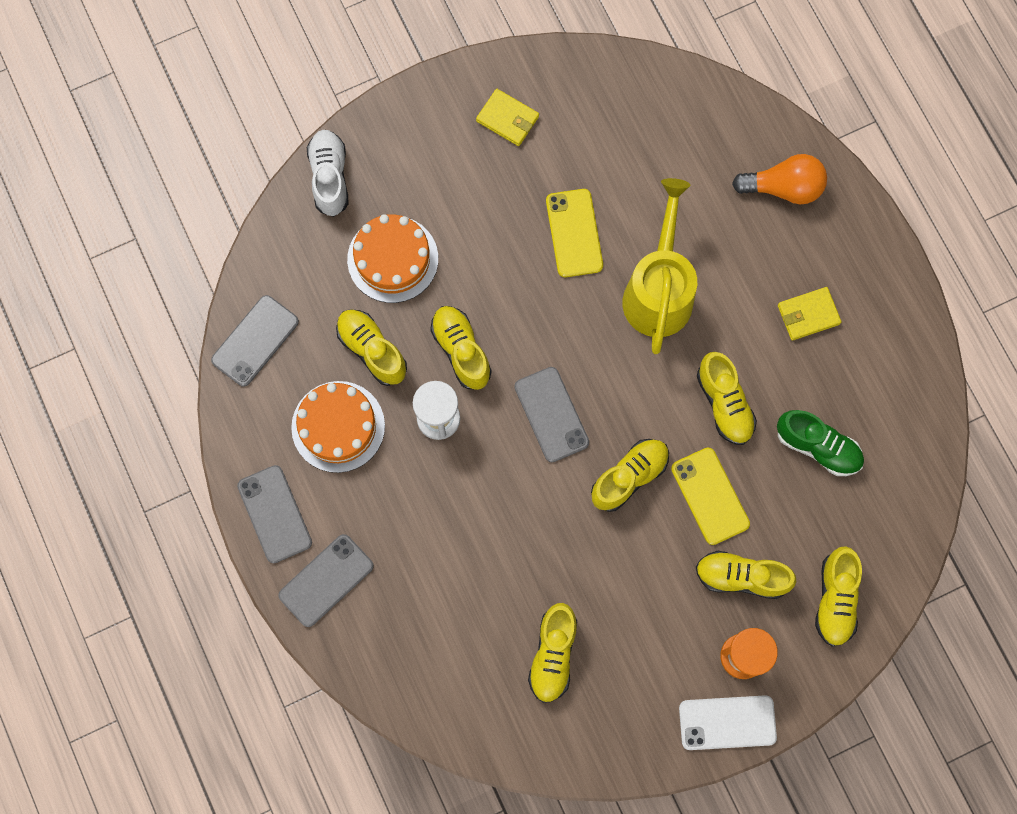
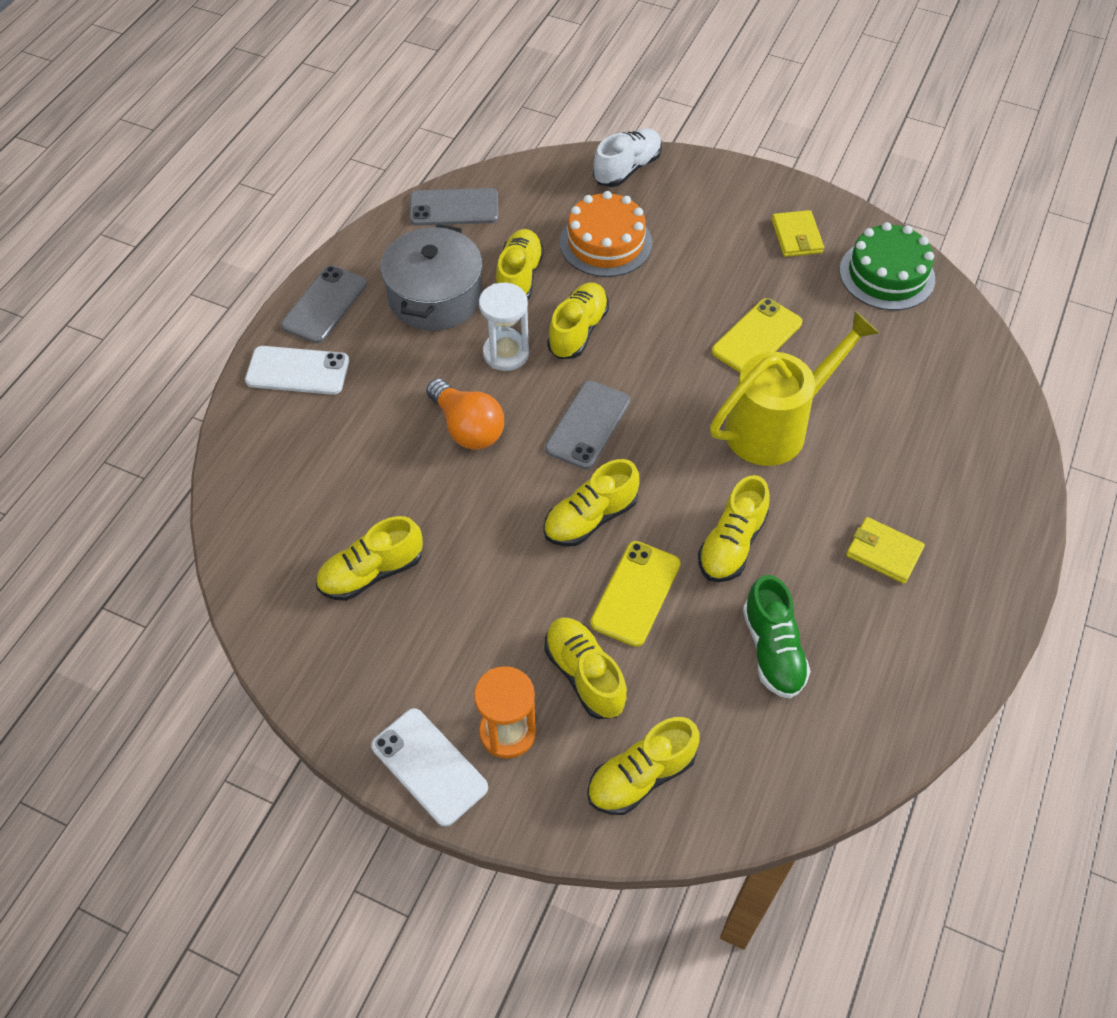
camera: 50 degrees right, 20 degrees down
(326, 580) = (298, 371): grey phone -> white phone
(338, 426) = (435, 297): orange cake -> grey pot
(597, 92) = (887, 274): none -> green cake
(629, 477) = (590, 518): yellow shoe -> yellow shoe turned 135 degrees clockwise
(783, 188) = (970, 453): orange light bulb -> orange light bulb (467, 427)

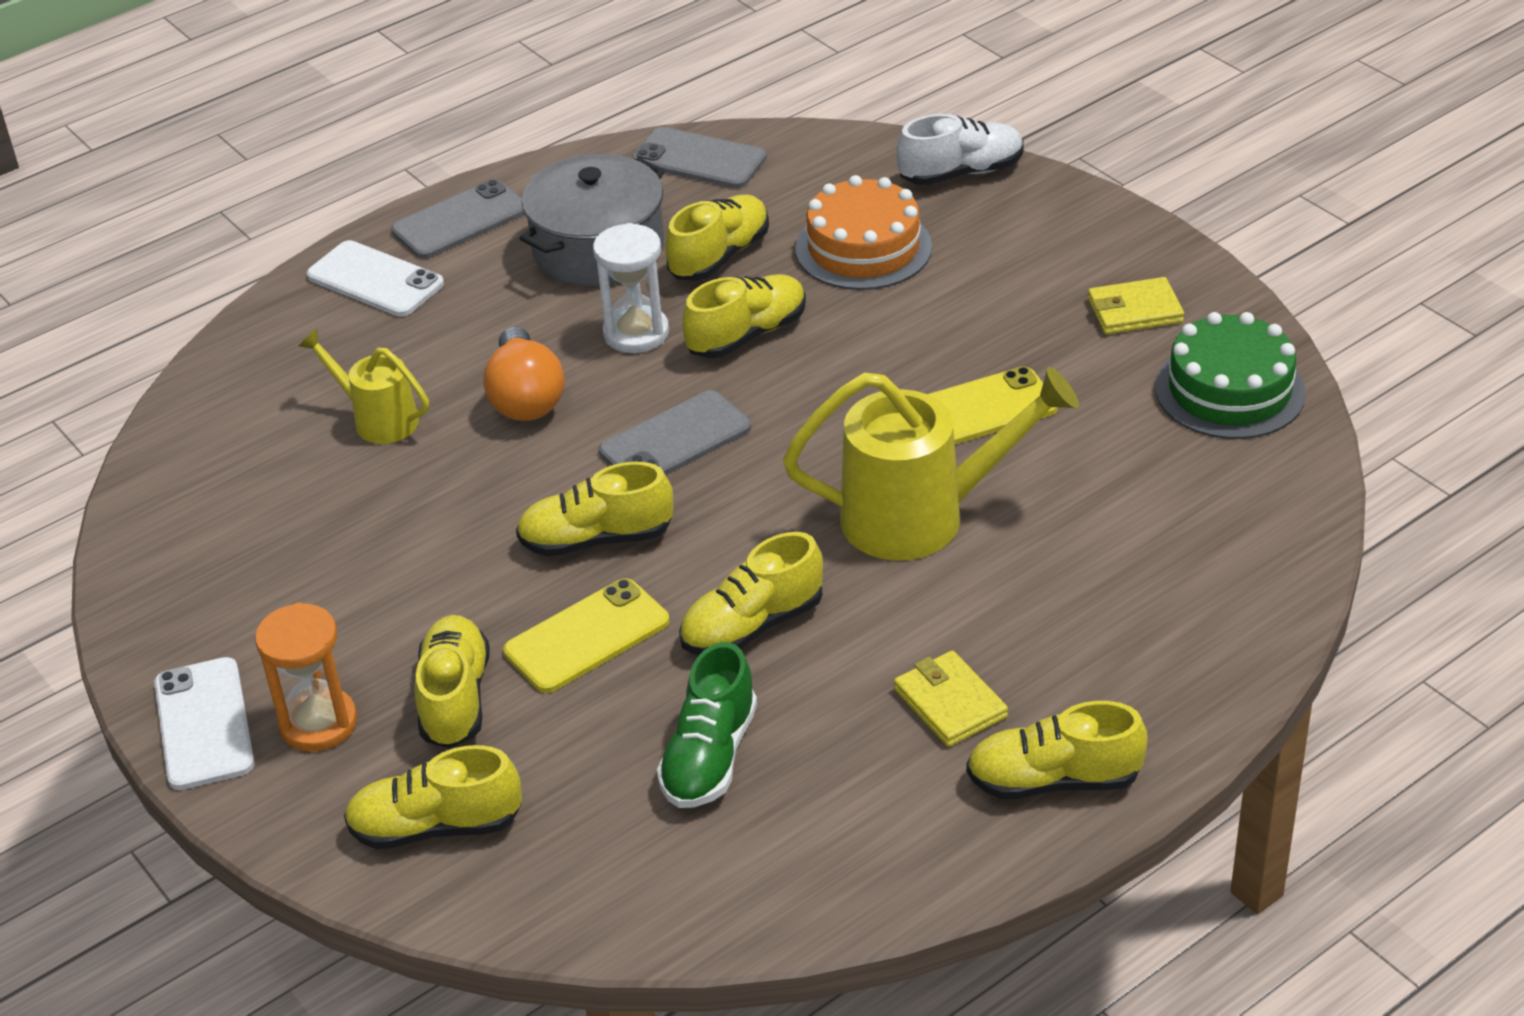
camera: 30 degrees right, 15 degrees down
(371, 572) = (295, 509): yellow shoe -> yellow shoe (1053, 780)
(378, 480) = (378, 419): none -> yellow watering can
(796, 236) = (1135, 311): yellow wallet -> yellow wallet turned 60 degrees clockwise

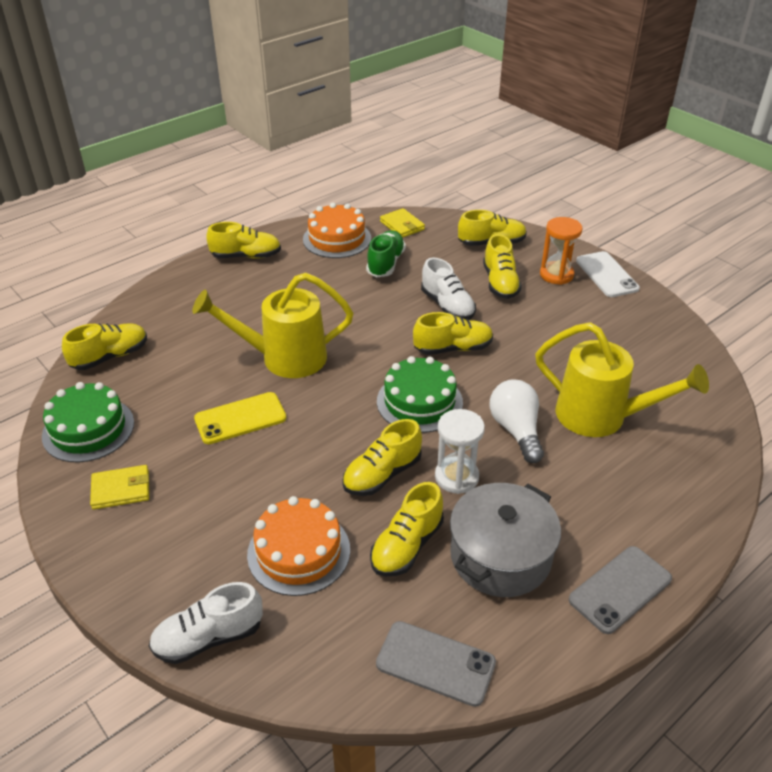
camera: 175 degrees right, 0 degrees up
(375, 280) = (658, 527): white phone -> none
(378, 419) = (601, 417): yellow watering can -> yellow watering can, size x1.78
(525, 397) = (516, 430): orange light bulb -> white light bulb
(587, 636) = (447, 306): yellow phone -> white shoe
(675, 440) = (419, 402): grey phone -> green cake
(752, 626) = (370, 310): yellow shoe -> yellow shoe (110, 357)
(829, 842) = (337, 239): none -> orange cake
(950, 703) = (283, 281): yellow wallet -> yellow wallet (402, 225)

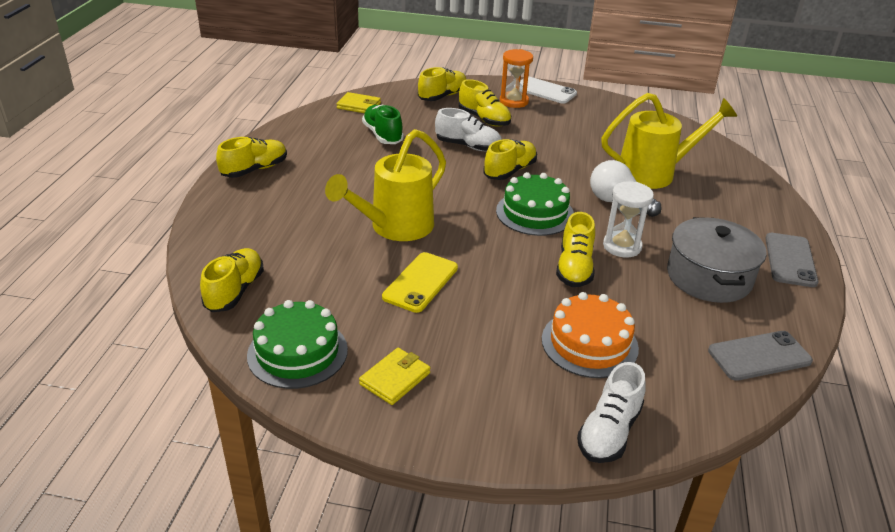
camera: 40 degrees left, 5 degrees down
(337, 239) = (318, 131): orange cake -> none
(407, 546) = (650, 301): yellow shoe -> none

